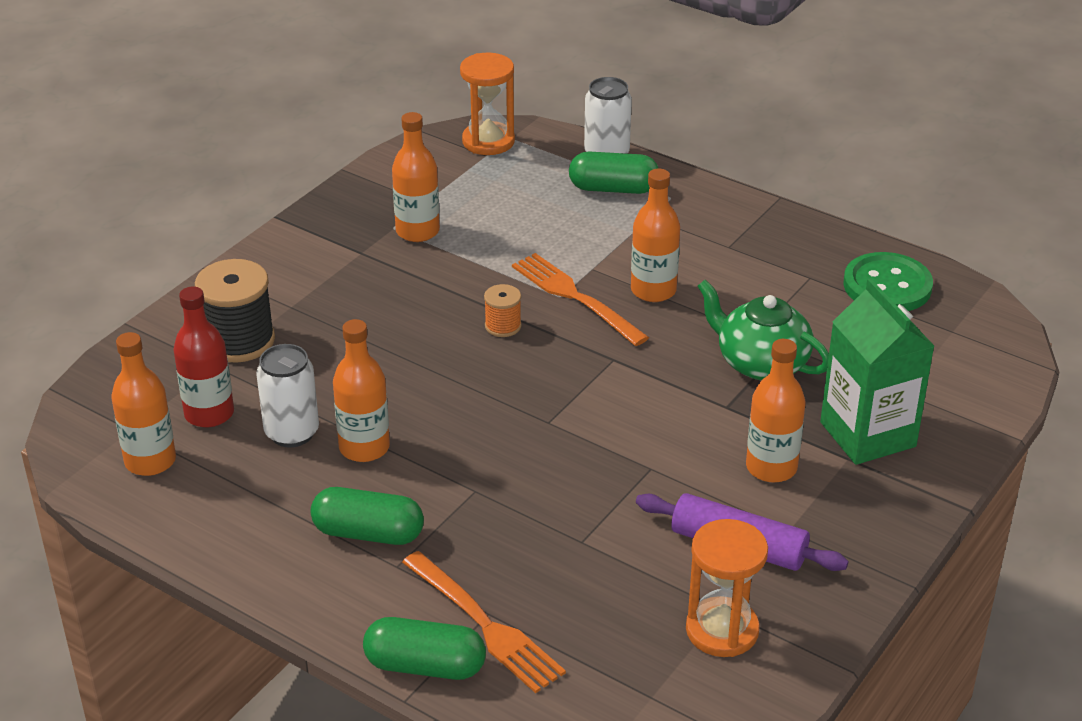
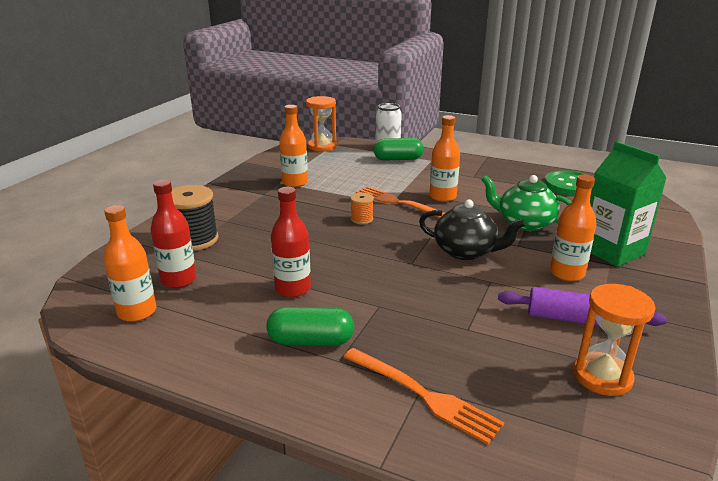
camera: 10 degrees left, 10 degrees down
(292, 433) = (239, 285): white can -> none
(364, 447) = (293, 289): orange bottle -> red bottle
(425, 666) = (387, 434): green capsule -> none
(640, 410) = (466, 251): none -> black teapot

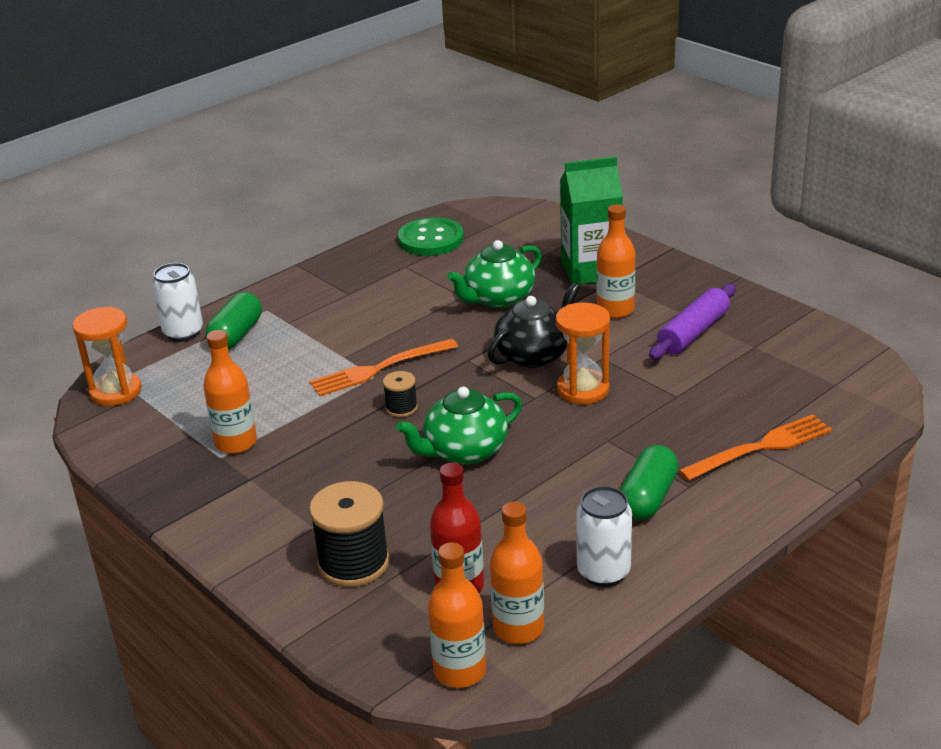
camera: 65 degrees left, 5 degrees up
(207, 337) = (603, 572): none -> white can
(293, 289) = (538, 494): red bottle -> none
(327, 250) = (464, 451): none -> green teapot
(361, 219) = (401, 408): orange spool -> black spool
(442, 197) = (388, 332): orange bottle -> orange bottle (460, 671)
(602, 376) = (775, 349): orange hourglass -> orange hourglass (583, 389)

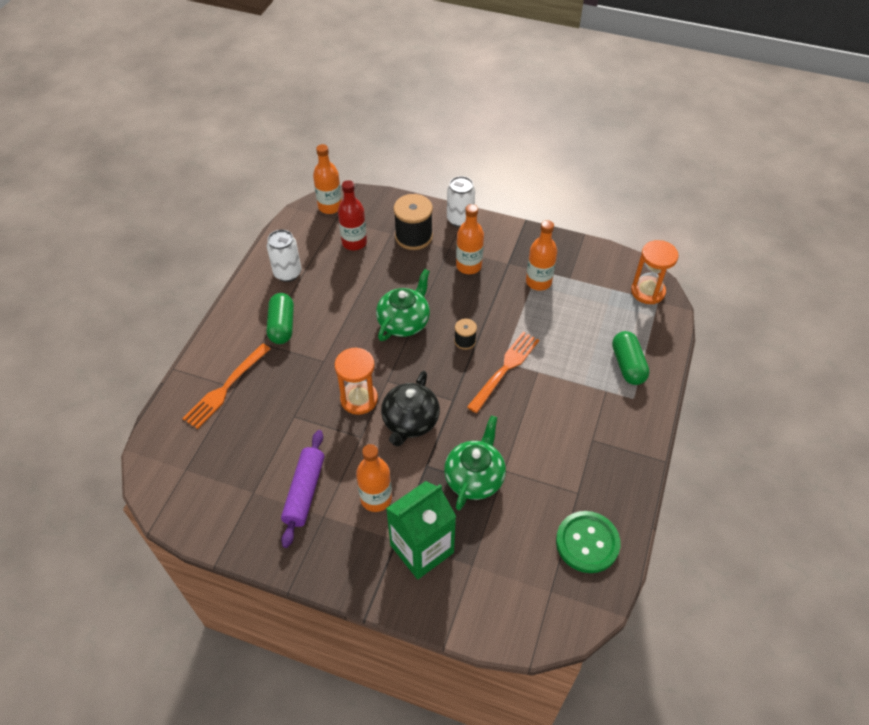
camera: 150 degrees right, 20 degrees up
(183, 333) = (665, 354): white can -> white can (460, 219)
(518, 628) = (315, 232): orange bottle -> orange bottle (468, 266)

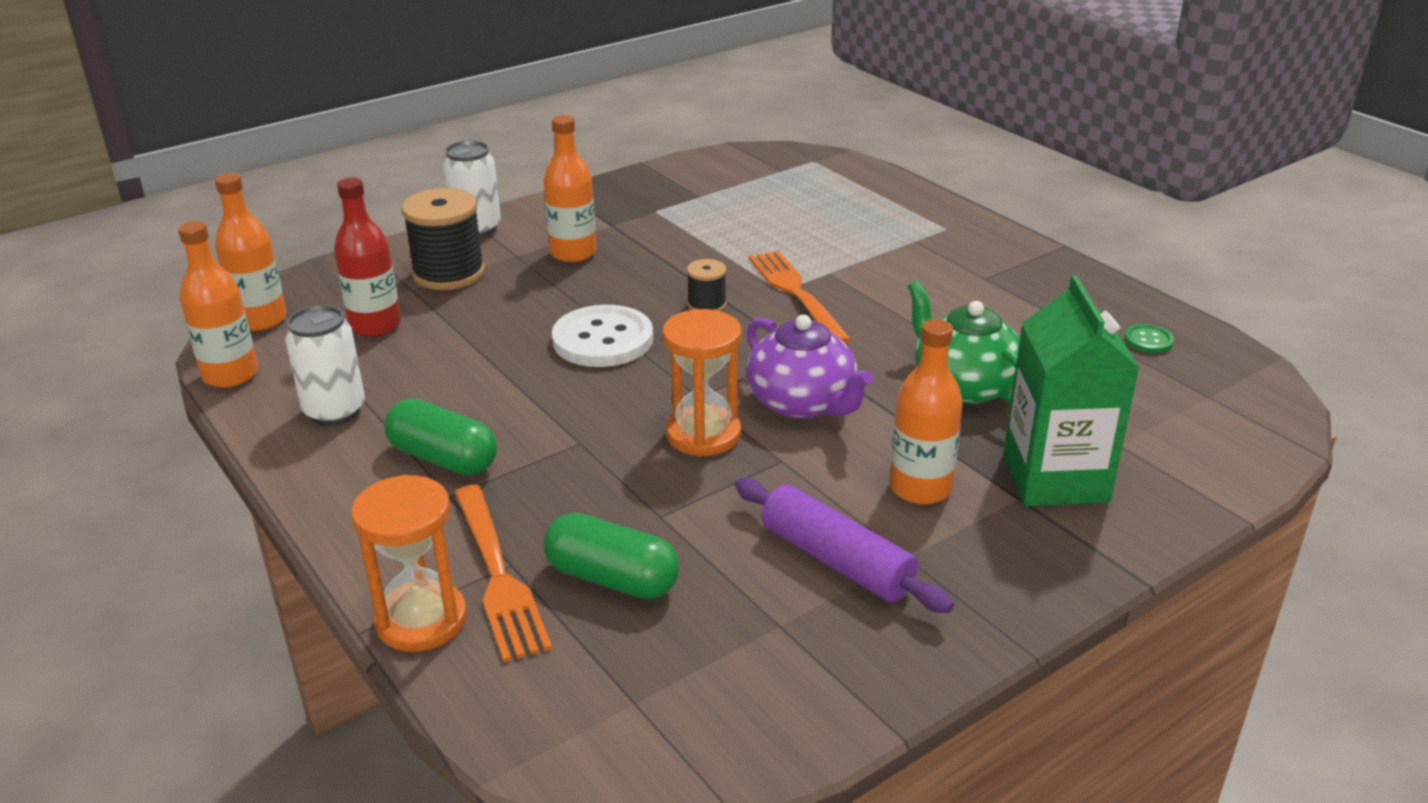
camera: 55 degrees left, 20 degrees down
(404, 322) = (603, 340): green teapot -> white button
(410, 422) = (803, 403): black teapot -> purple teapot
(538, 282) = (676, 217): orange bottle -> orange bottle (230, 375)
(587, 543) = (1148, 340): green button -> green button, size x0.46
(628, 365) = (890, 213): green capsule -> green capsule (612, 578)
(647, 291) = (790, 161): orange hourglass -> orange hourglass (421, 620)

